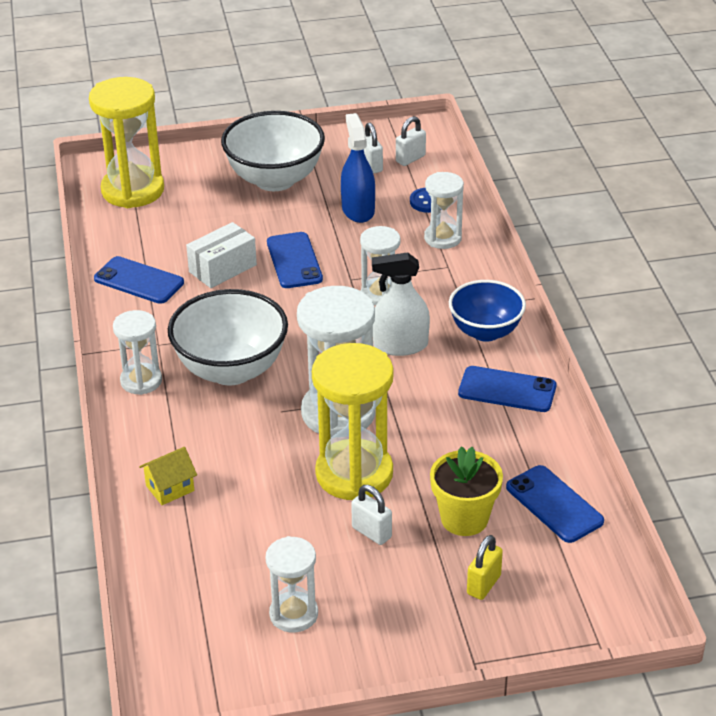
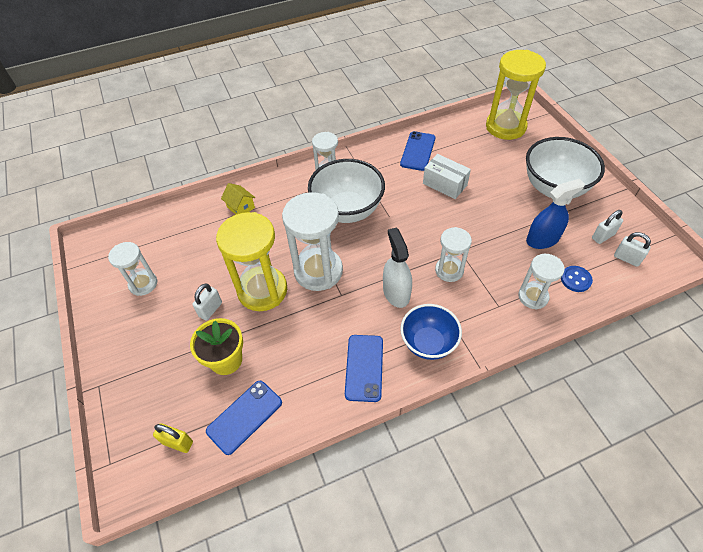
camera: 80 degrees right, 15 degrees up
(294, 261) = (467, 217): blue phone -> none
(483, 585) = (165, 381): yellow padlock -> yellow padlock (177, 442)

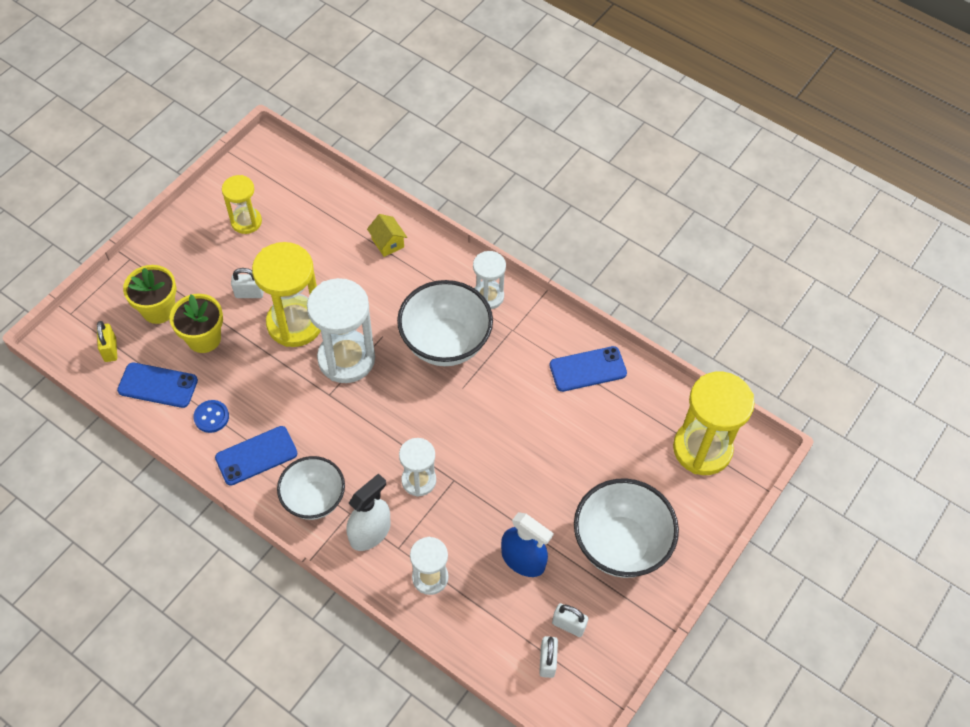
camera: 55 degrees right, 5 degrees up
(143, 284) = (246, 221): white hourglass -> yellow hourglass
(169, 383) = (158, 309): none -> yellow flower pot
(241, 207) = (388, 243): yellow house -> yellow house turned 45 degrees counterclockwise
(396, 292) = (360, 443): white spray bottle -> white spray bottle (370, 532)
(428, 343) = (314, 499): blue bowl -> white bowl
(444, 184) = (548, 422): white box -> none
(575, 279) = (481, 614): blue button -> blue button (211, 417)

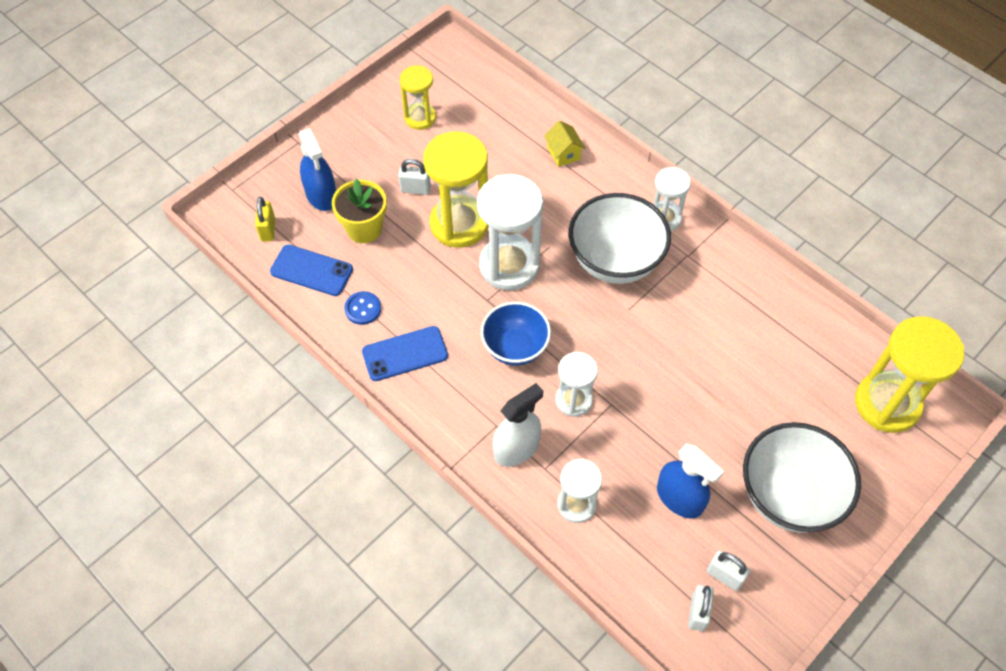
camera: 10 degrees right, 0 degrees up
(158, 309) = (321, 195): yellow flower pot -> blue spray bottle
(314, 499) = (460, 406): white bowl -> none
(359, 437) = (515, 348): none -> blue bowl
(587, 369) = (766, 305): blue phone -> none

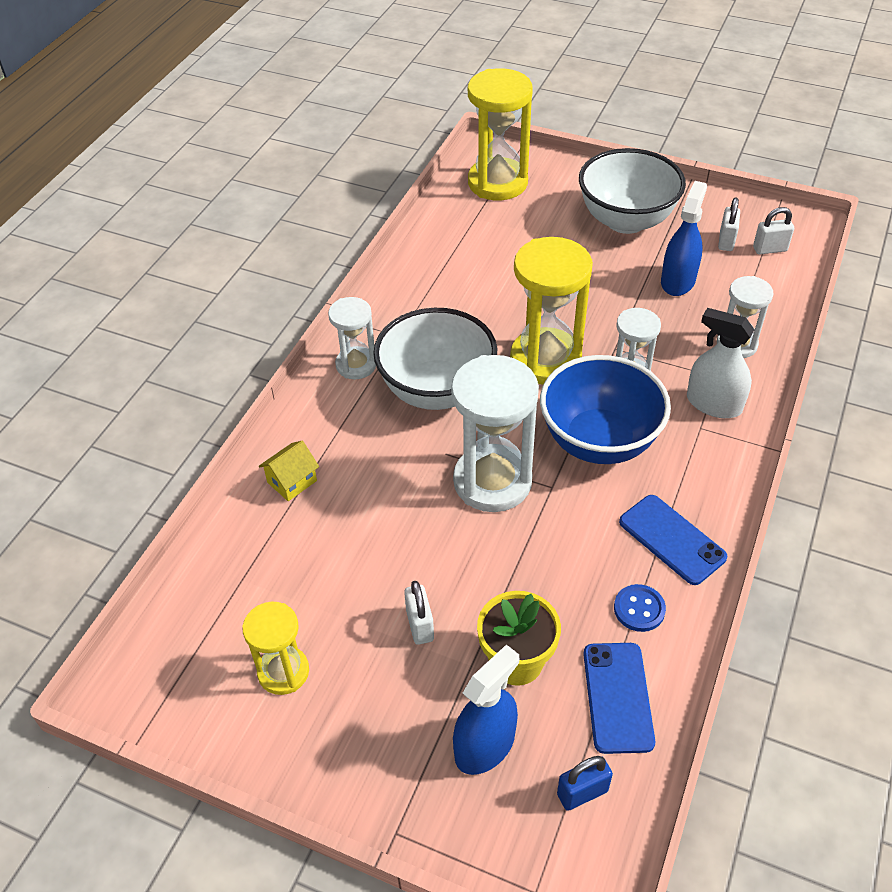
camera: 110 degrees left, 10 degrees down
(268, 230) = (582, 793): yellow padlock -> blue padlock
(459, 224) = (455, 553): yellow hourglass -> yellow hourglass (545, 360)
(515, 348) = (599, 441): blue bowl -> blue bowl, size x1.51

